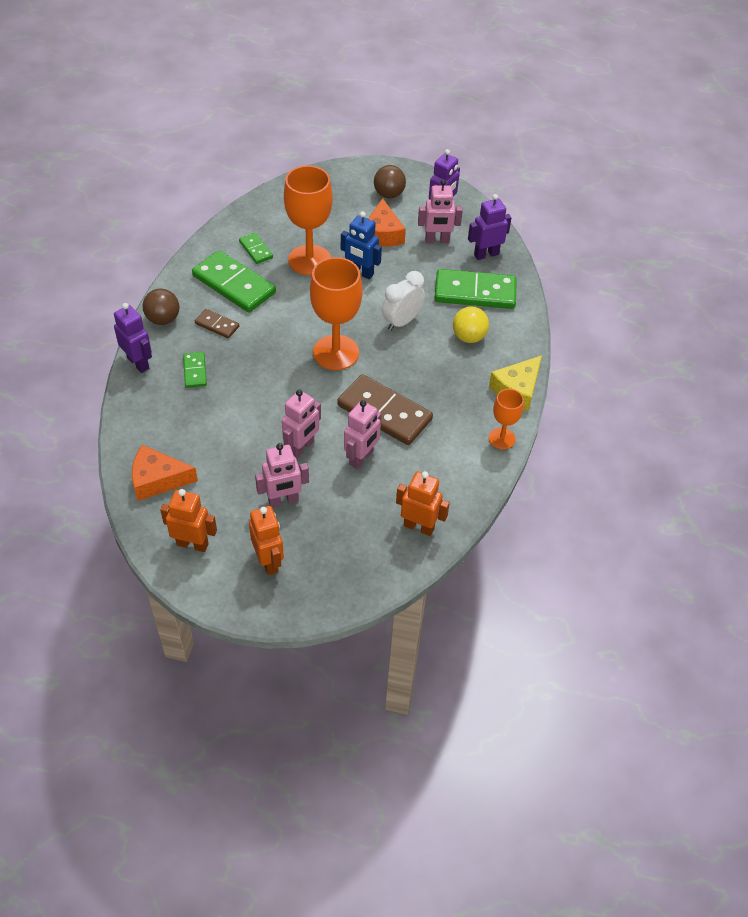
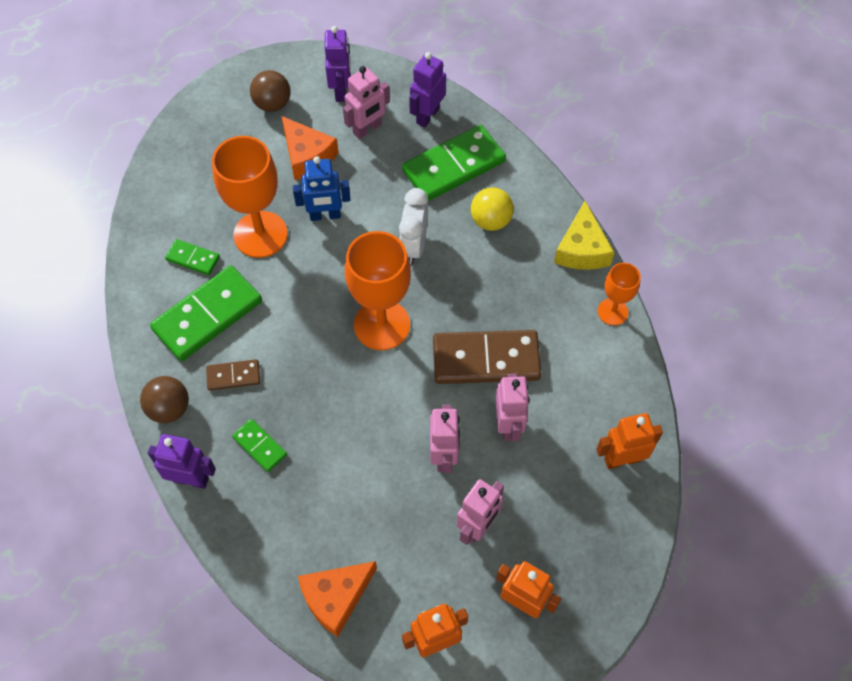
camera: 35 degrees left, 10 degrees up
(234, 284) = (207, 315): green domino -> green domino turned 45 degrees counterclockwise

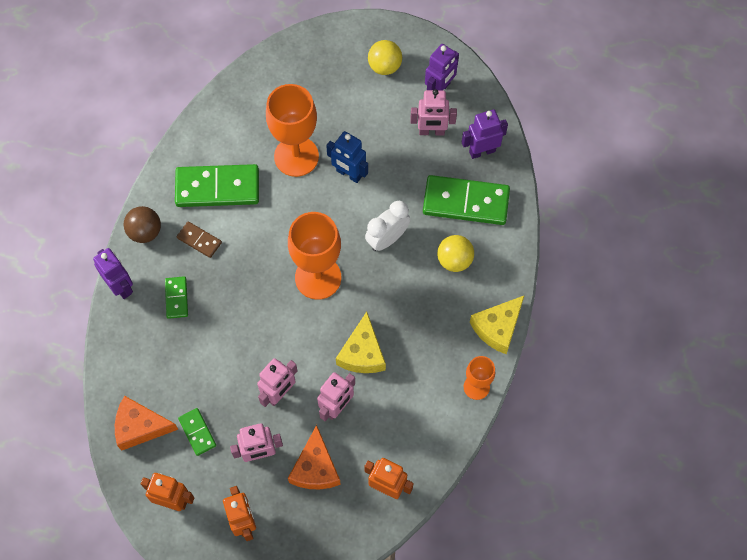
camera: 40 degrees right, 5 degrees up
(193, 258) = (241, 142): green domino -> green domino (197, 432)
(272, 104) = (384, 66): brown ball -> yellow ball
(307, 156) = (374, 122): orange cheese -> orange cheese (315, 468)
(486, 360) = (362, 353): brown domino -> yellow cheese

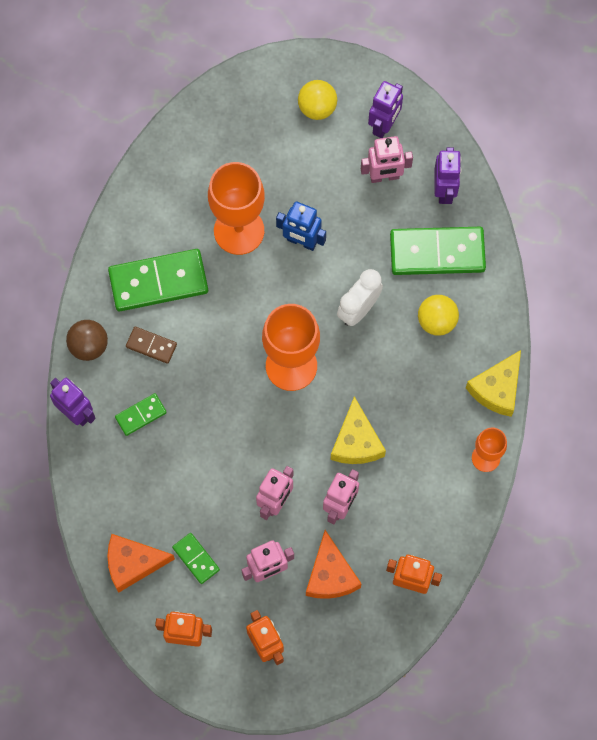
camera: 10 degrees left, 5 degrees up
(177, 298) = (141, 415): green domino -> green domino turned 75 degrees clockwise
(482, 151) = (444, 190): purple robot -> purple robot turned 120 degrees clockwise

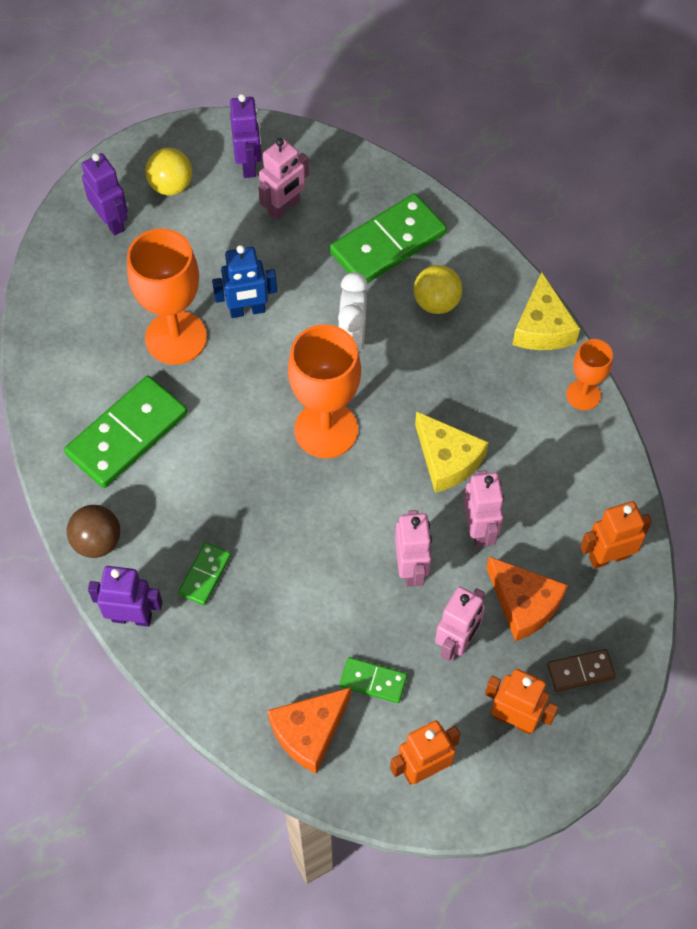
camera: 35 degrees left, 10 degrees down
(151, 346) = (165, 500): brown domino -> brown domino (580, 671)
(444, 190) = (351, 187): purple robot -> purple robot (112, 221)

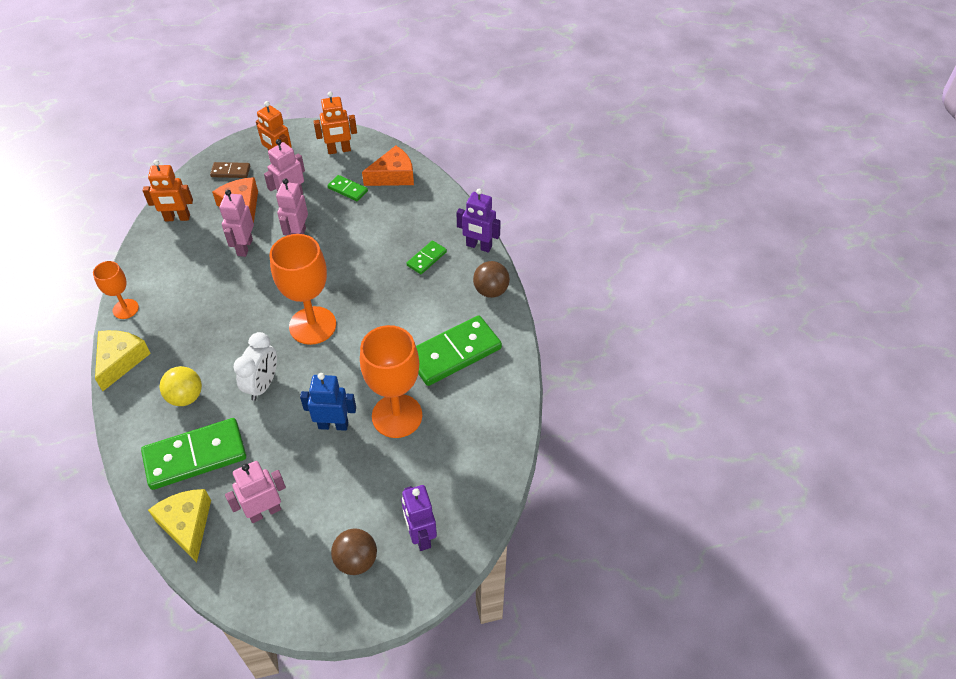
camera: 165 degrees left, 10 degrees down
(171, 186) = (356, 560): yellow ball -> brown ball
(249, 164) = (277, 566): purple robot -> none
(447, 459) = (241, 290): yellow cheese -> yellow cheese (187, 525)

